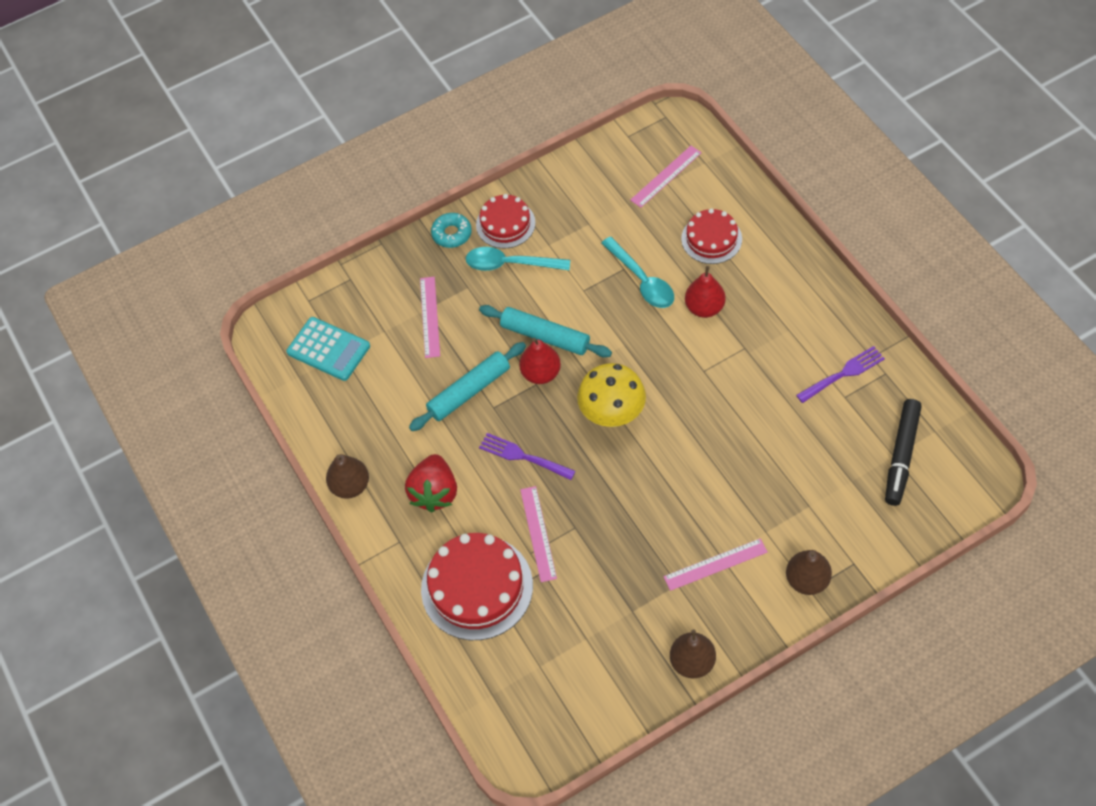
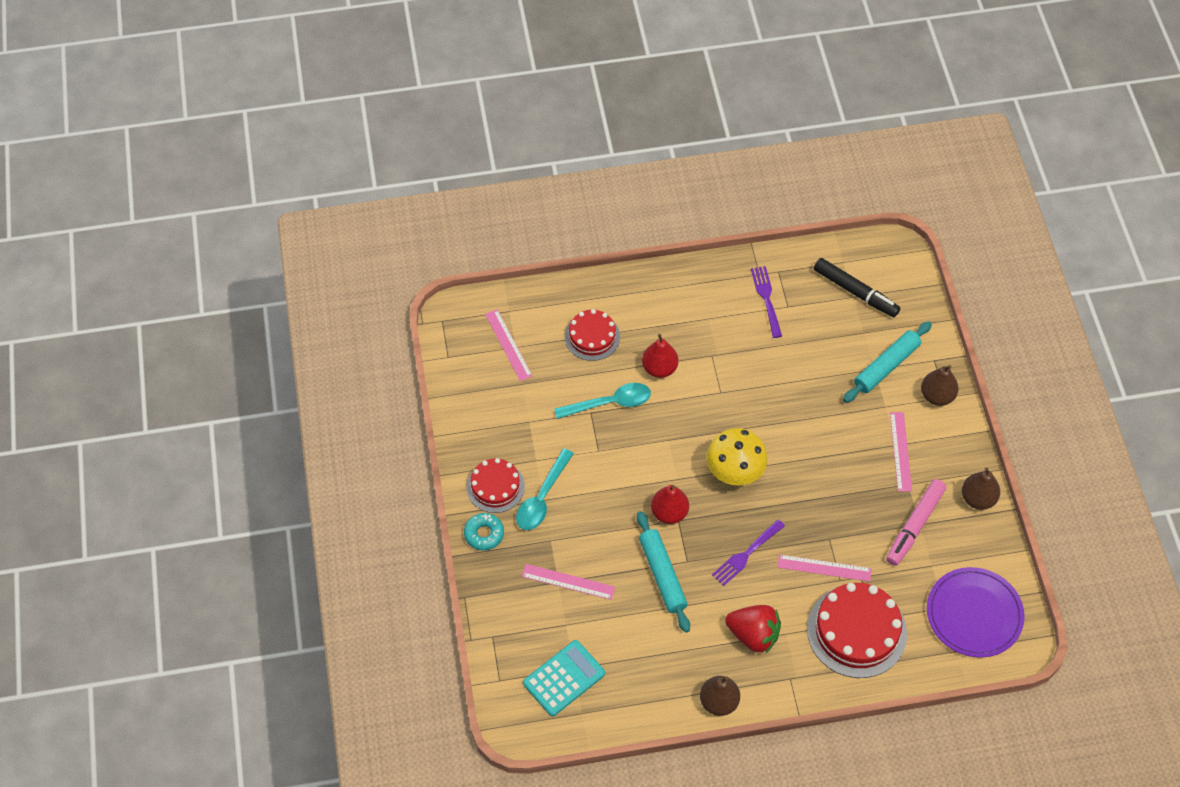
camera: 75 degrees left, 0 degrees up
(544, 699) = (974, 614): none -> purple plate
(545, 337) = (633, 497): turquoise rolling pin -> turquoise rolling pin (886, 366)
(628, 607) = (915, 526): none -> pink marker

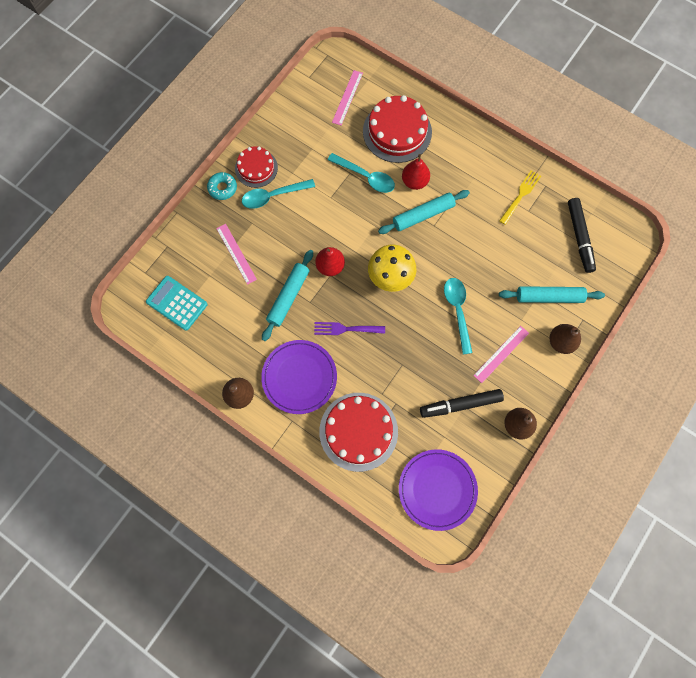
camera: 45 degrees right, 15 degrees up
(564, 678) = (177, 303): turquoise calculator -> turquoise calculator turned 150 degrees counterclockwise
(592, 337) = (397, 132): red cake -> red cake, size x1.64
(700, 391) = (423, 215): none -> turquoise rolling pin
(753, 635) = (299, 377): red strawberry -> purple plate
(766, 299) = (520, 195): purple fork -> yellow fork
(824, 448) = (457, 311): none -> turquoise spoon
(824, 568) = (380, 378): pink ruler -> none
(915, 526) = (460, 404): pink marker -> black marker

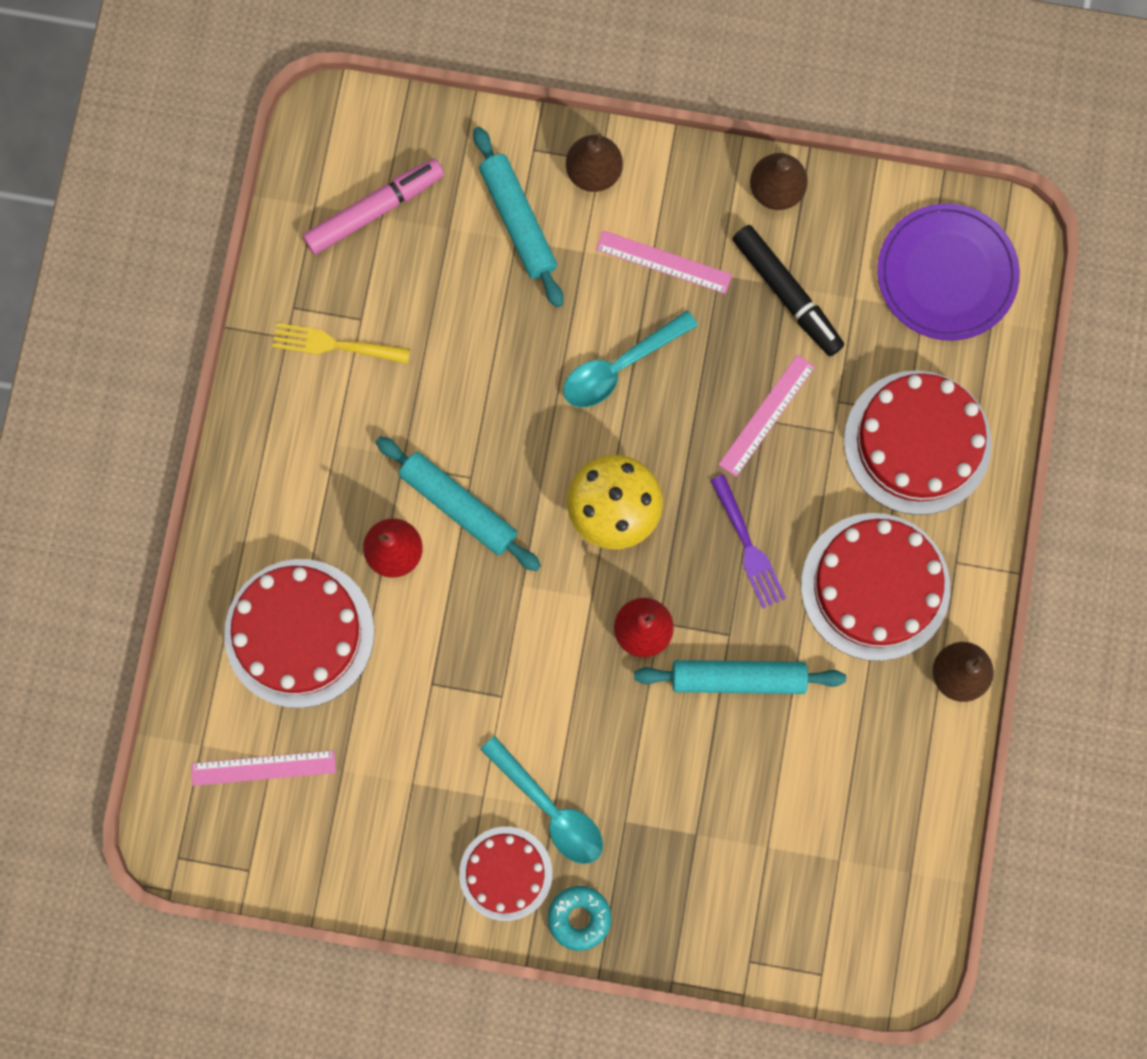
camera: 115 degrees left, 5 degrees up
(177, 303) = (850, 879): turquoise calculator -> none
(236, 253) = (701, 819): pink ruler -> pink ruler (766, 415)
(299, 377) = (875, 586): purple plate -> red cake
(366, 177) = (426, 649): turquoise spoon -> none
(579, 237) = (374, 210): black marker -> pink marker

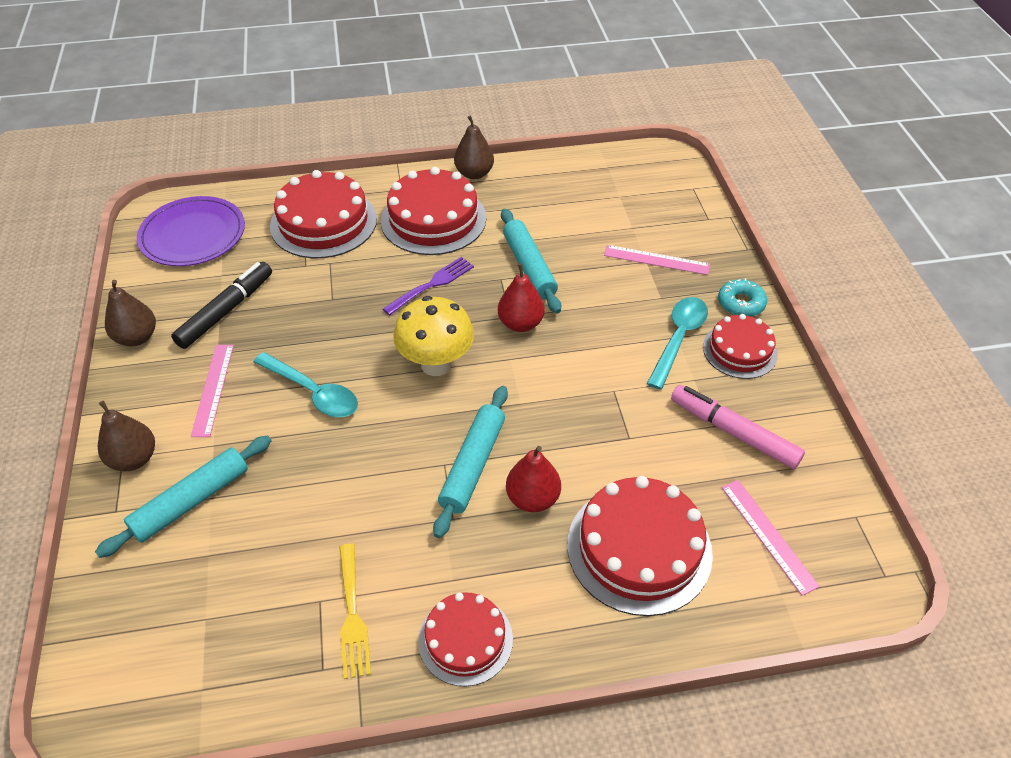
camera: 110 degrees left, 30 degrees down
(272, 437) = (465, 639): none -> red cake
(374, 210) = (198, 628): pink marker -> pink marker (733, 432)
(766, 415) = (328, 299): pink ruler -> pink ruler (656, 260)

